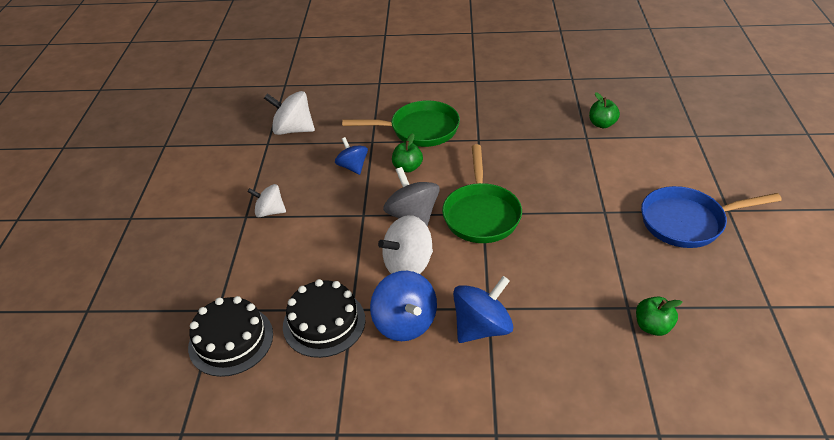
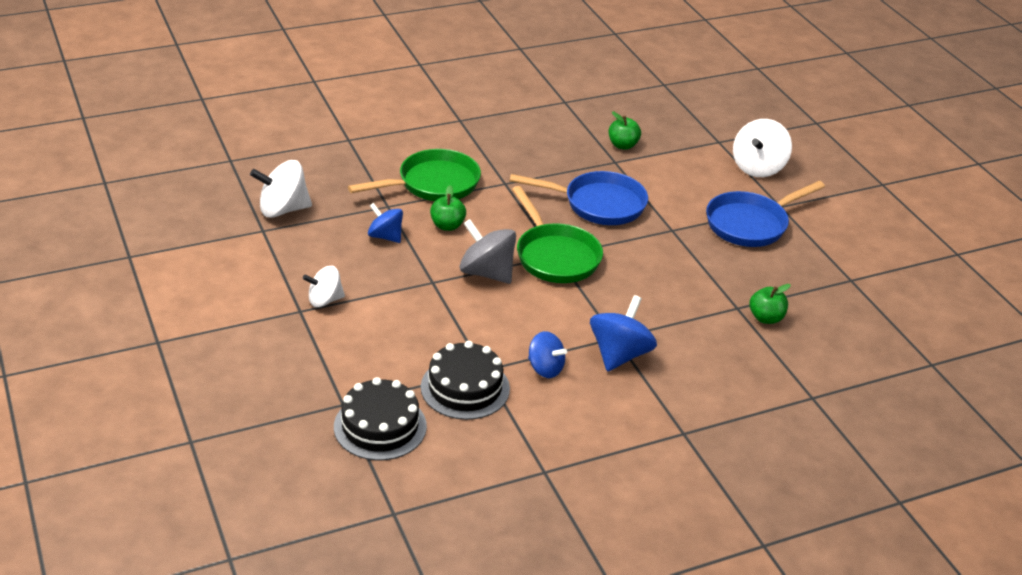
camera: 30 degrees left, 5 degrees down
(405, 323) = (545, 368): blue spinning top -> blue spinning top, size x0.65
(408, 265) = (513, 318): white spinning top -> white spinning top (758, 167)
(549, 174) = (598, 204): none -> blue pan

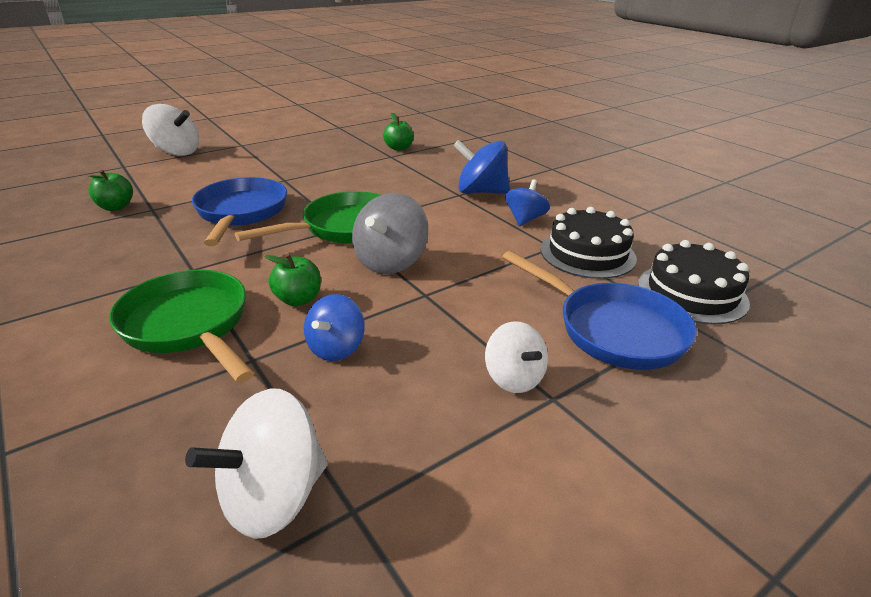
camera: 100 degrees left, 5 degrees down
(283, 209) = (273, 496): white spinning top -> white spinning top turned 75 degrees clockwise
(750, 224) = (270, 153): blue pan -> blue pan (613, 329)

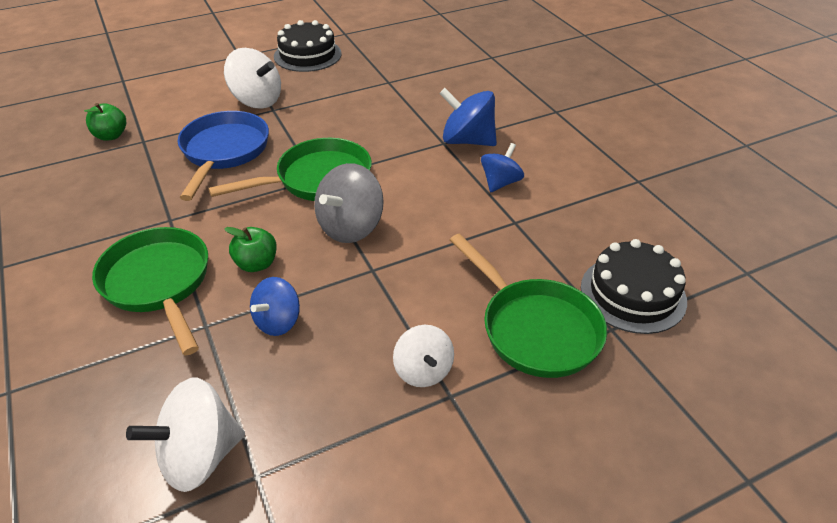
camera: 10 degrees right, 10 degrees up
(176, 152) = (175, 63): white spinning top -> white spinning top (257, 100)
(399, 148) = (400, 70): green apple -> none
(587, 253) = (547, 234): black cake -> black cake (307, 55)
(613, 329) = (535, 329): blue pan -> green pan

